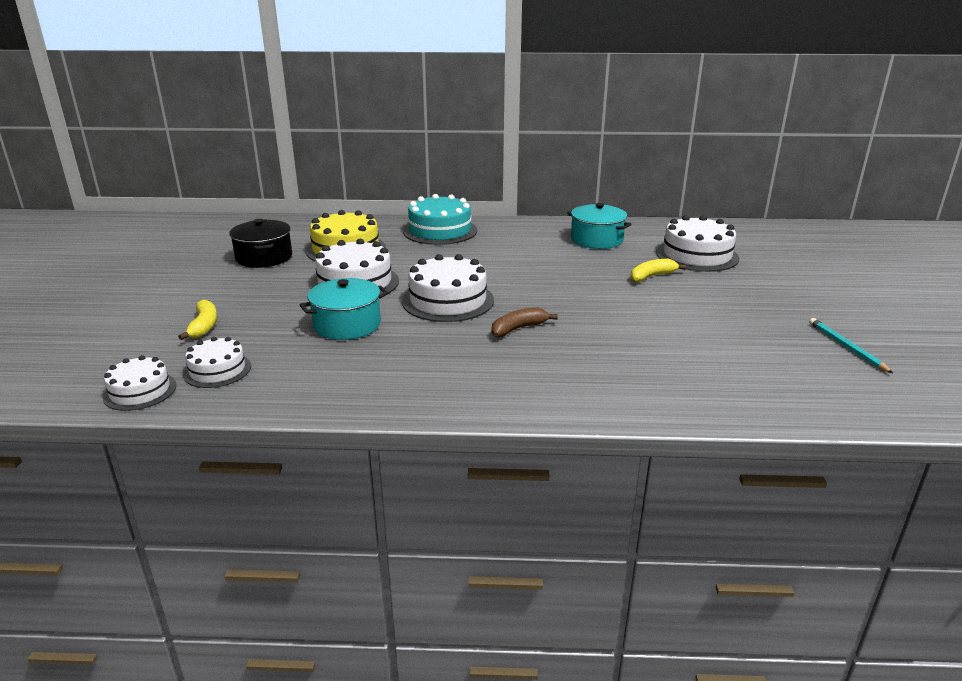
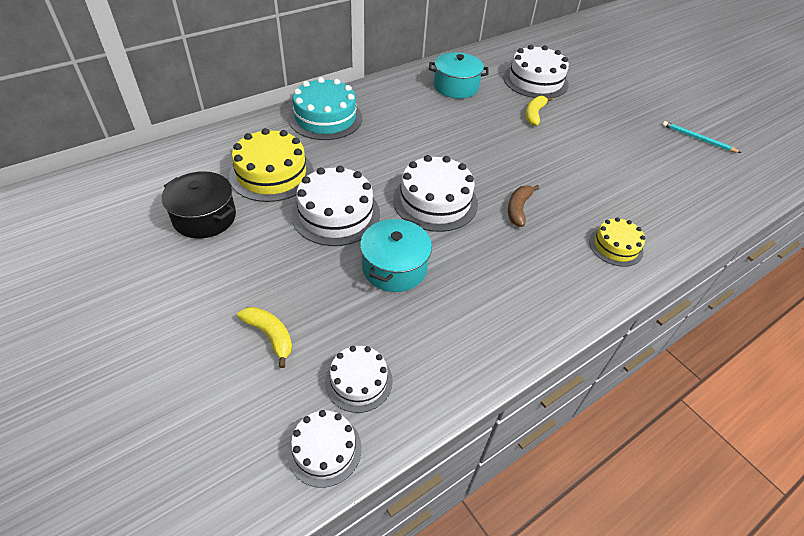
camera: 40 degrees left, 20 degrees up
(578, 384) = (615, 246): none -> yellow cake

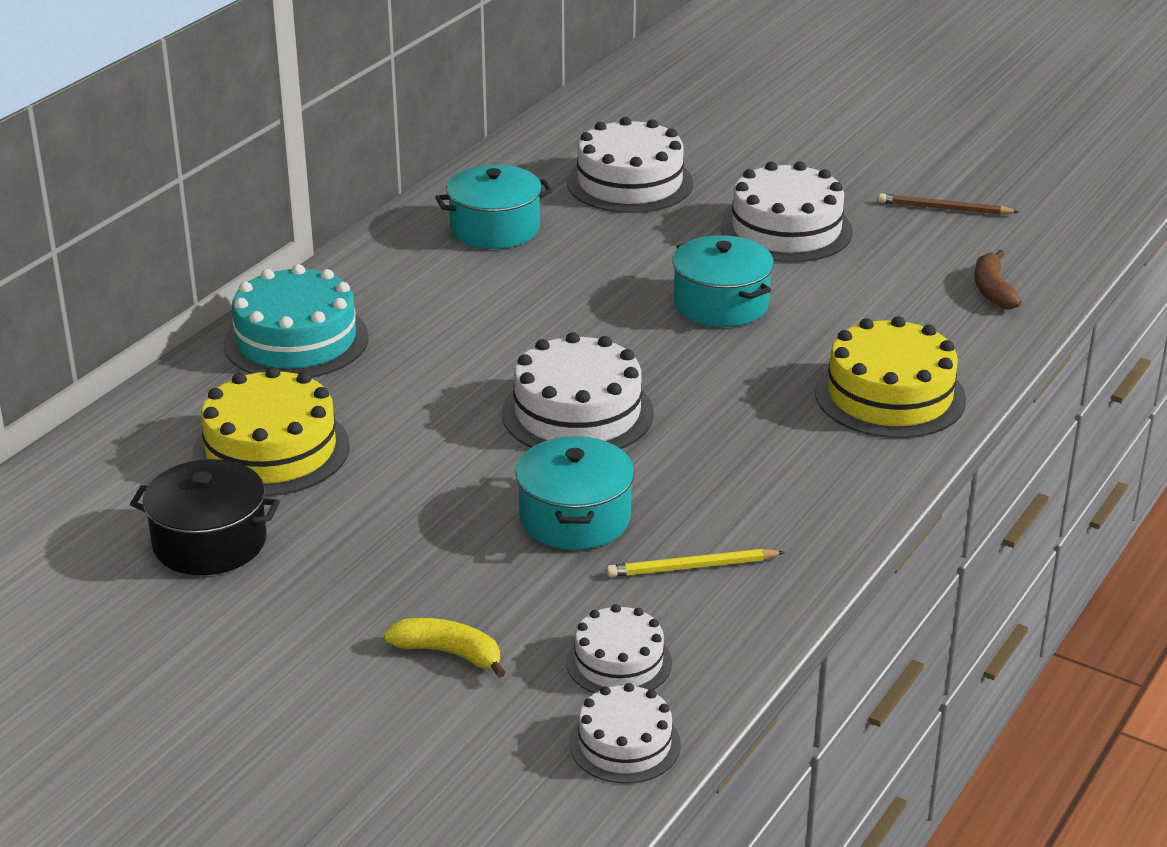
camera: 20 degrees left, 15 degrees down
(336, 214) = (428, 475): white cake -> white cake (786, 230)
(440, 326) = (692, 567): none -> yellow pencil
(518, 209) = (716, 387): brown banana -> brown banana (992, 290)
(534, 114) = (660, 239): yellow banana -> none
(547, 159) = (721, 304): none -> turquoise pot
(615, 246) = (890, 396): yellow cake -> yellow cake, size x1.69
(698, 139) = (944, 208): turquoise pencil -> brown pencil

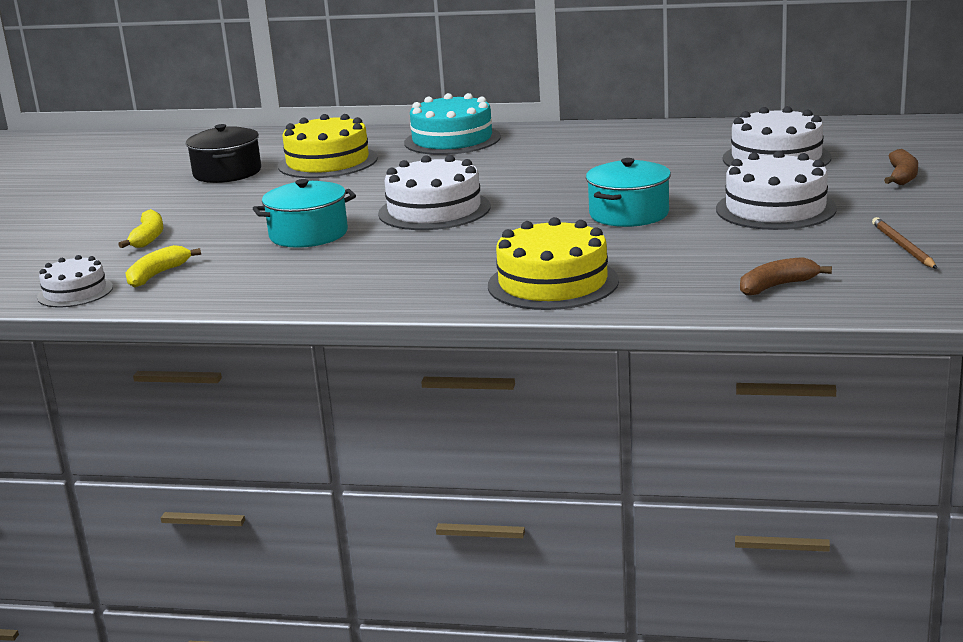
camera: 70 degrees right, 10 degrees down
(495, 228) = (652, 144): turquoise pot -> none
(619, 662) = (157, 275): white cake -> yellow banana
(692, 567) = (272, 271): yellow pencil -> none
(758, 148) = (902, 176): none -> brown banana

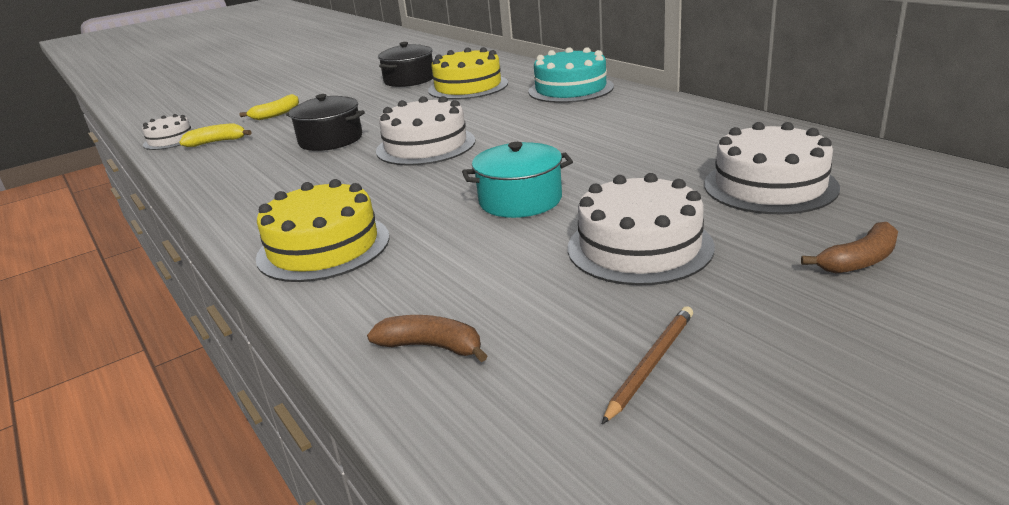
camera: 45 degrees right, 5 degrees up
(308, 234) = (330, 140): turquoise pot -> black pot

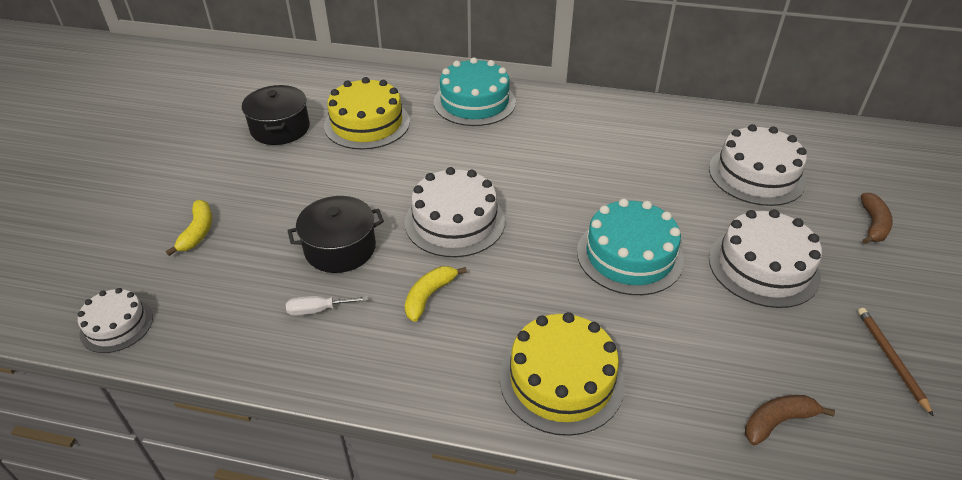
camera: 45 degrees left, 15 degrees up
(217, 142) = (196, 303): yellow banana -> yellow banana (429, 296)
(263, 163) = (318, 310): none -> white screwdriver
(520, 200) = (629, 255): turquoise pot -> turquoise cake

